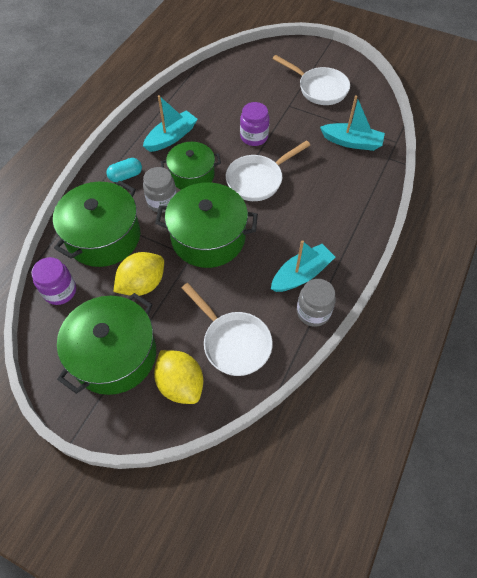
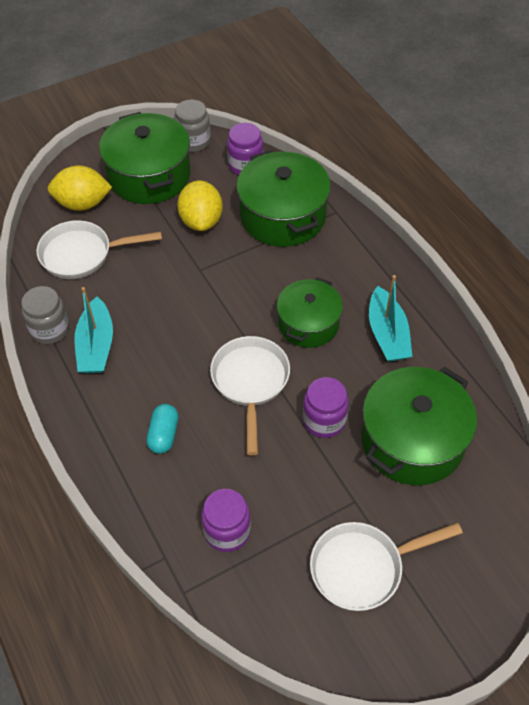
camera: 125 degrees right, 5 degrees down
(126, 176) = (354, 266): turquoise capsule -> turquoise capsule (164, 435)
(162, 202) = (290, 279): grey jar -> grey jar (193, 142)
(208, 237) = (210, 294): green pot -> green pot (412, 440)
(352, 142) = (227, 531): turquoise boat -> purple jar

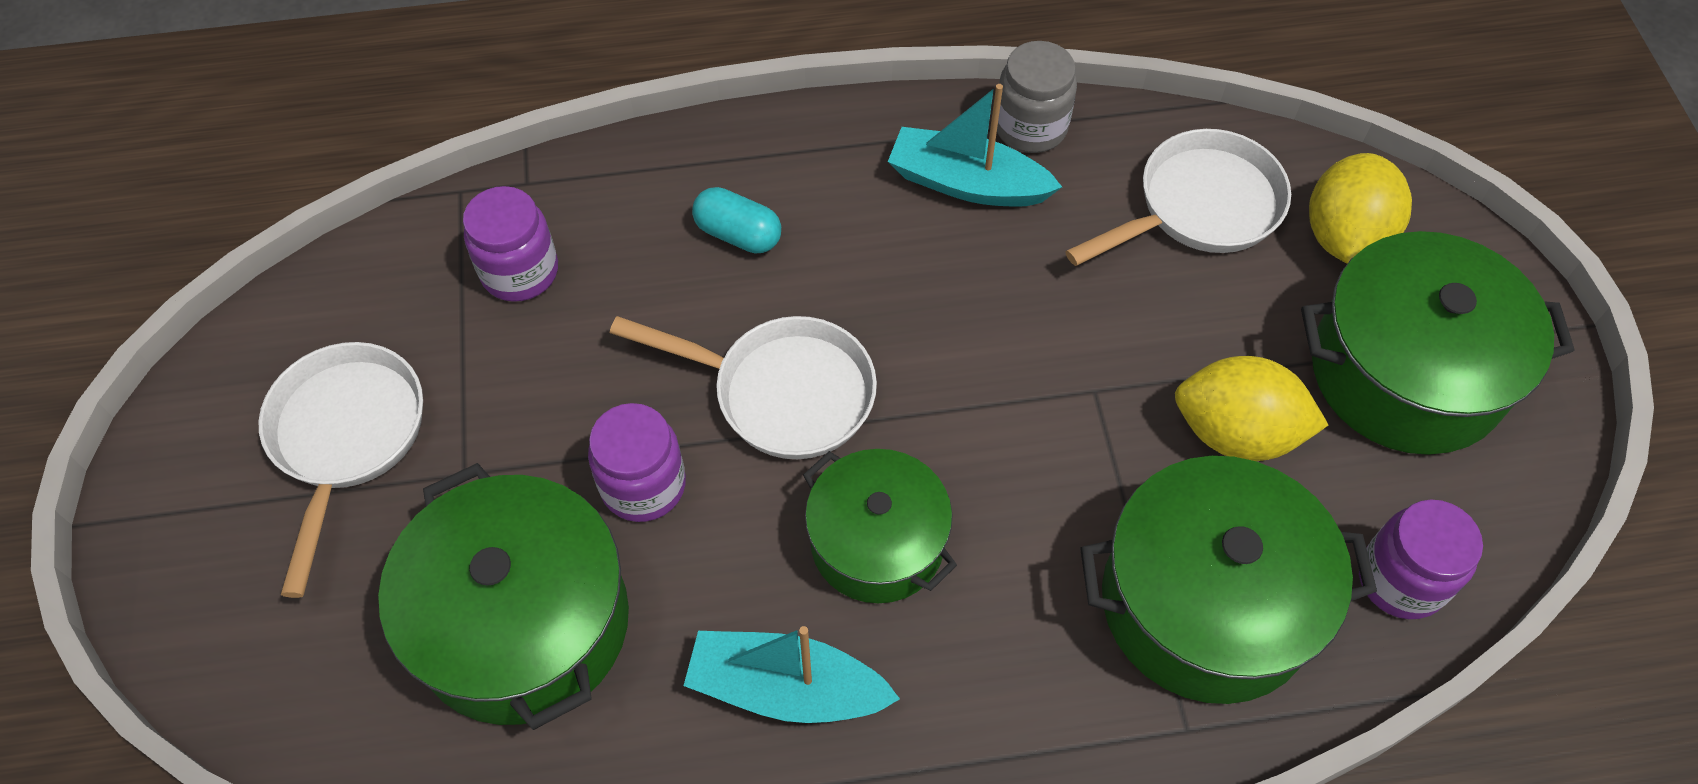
camera: 110 degrees right, 5 degrees up
(82, 254) = (1199, 207): white pan -> white pan turned 45 degrees clockwise
(193, 142) = (1509, 492): grey jar -> none

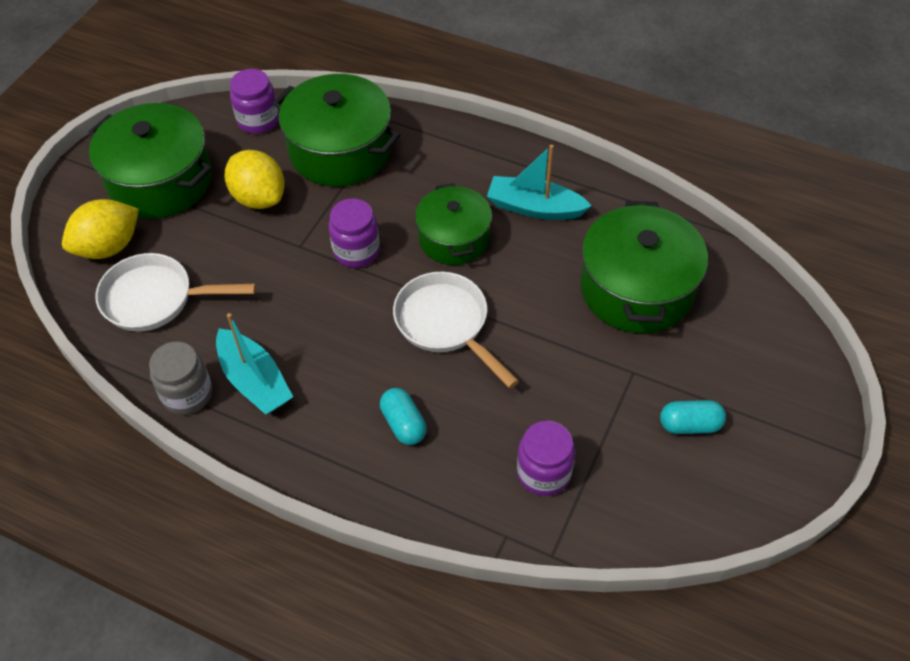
camera: 145 degrees left, 5 degrees down
(346, 438) = (690, 425): white pan -> turquoise capsule
(643, 485) = (545, 318): purple jar -> purple jar (356, 251)
(786, 688) = (534, 207): turquoise boat -> turquoise boat turned 150 degrees clockwise

